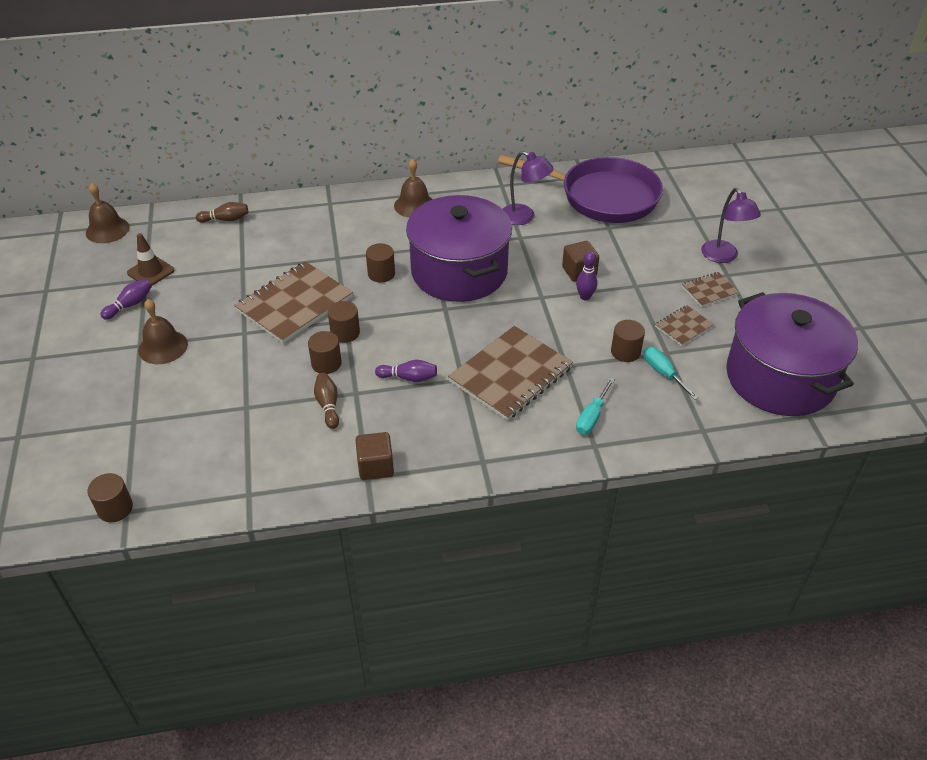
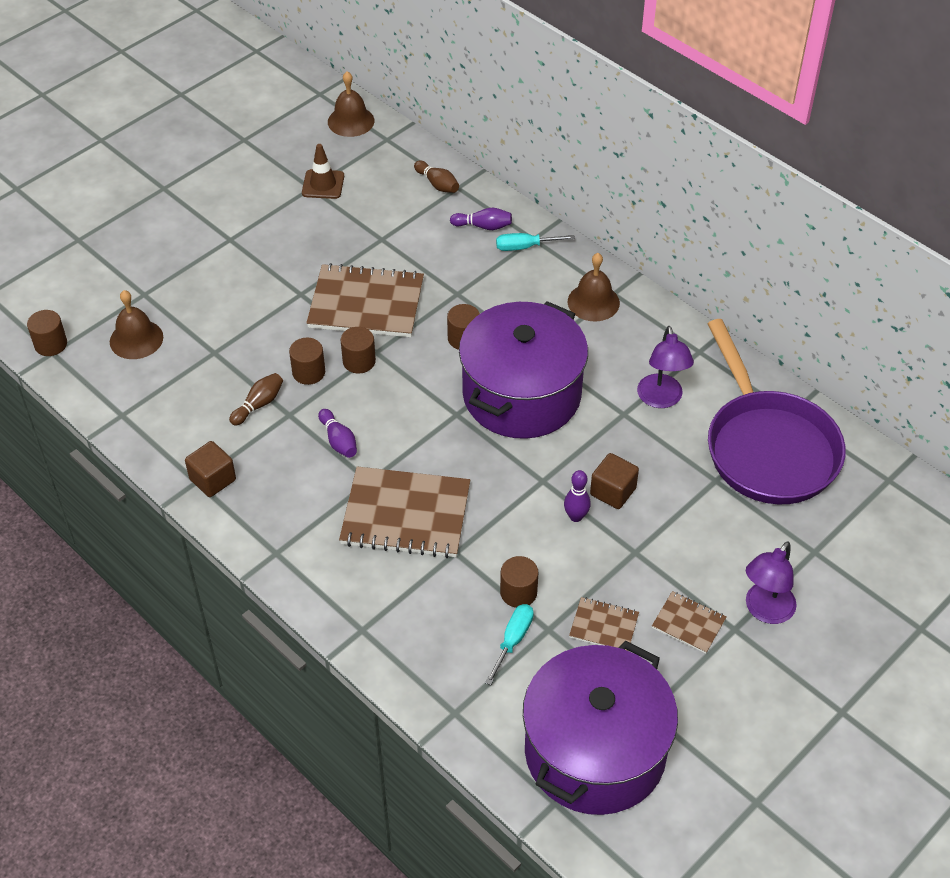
camera: 55 degrees right, 5 degrees up
(130, 305) = (271, 200): purple bowling pin -> purple bowling pin (483, 226)
(163, 347) = (240, 254): brown bell -> brown bell (136, 339)
(592, 416) = (400, 609): turquoise screwdriver -> turquoise screwdriver (525, 247)

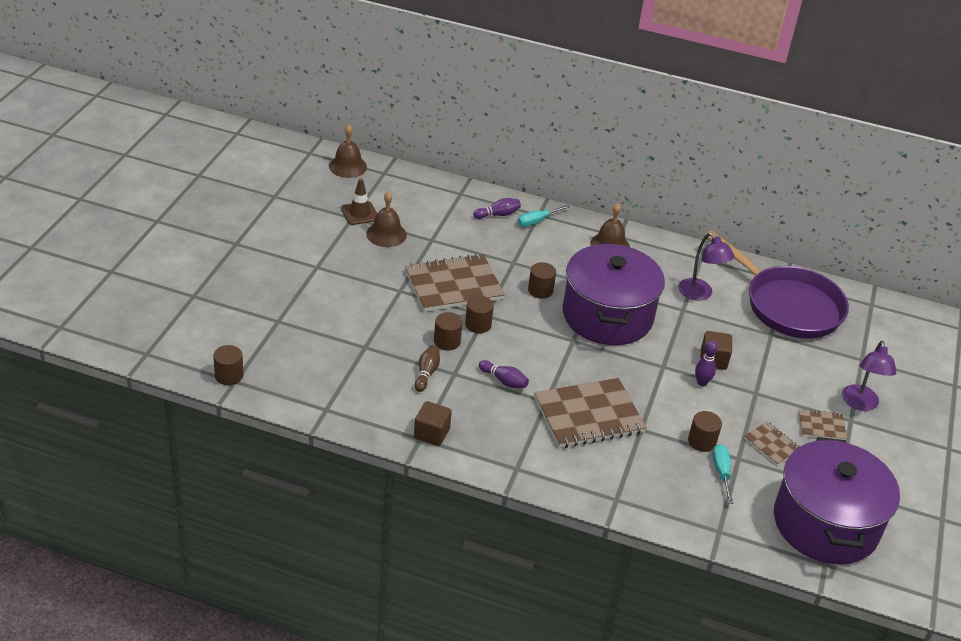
camera: 30 degrees left, 10 degrees down
(136, 339) = (296, 354): brown bell -> brown bell (386, 234)
(437, 184) = (444, 194): brown bowling pin -> none
(604, 626) = (771, 444): brown notebook -> brown notebook turned 60 degrees clockwise

